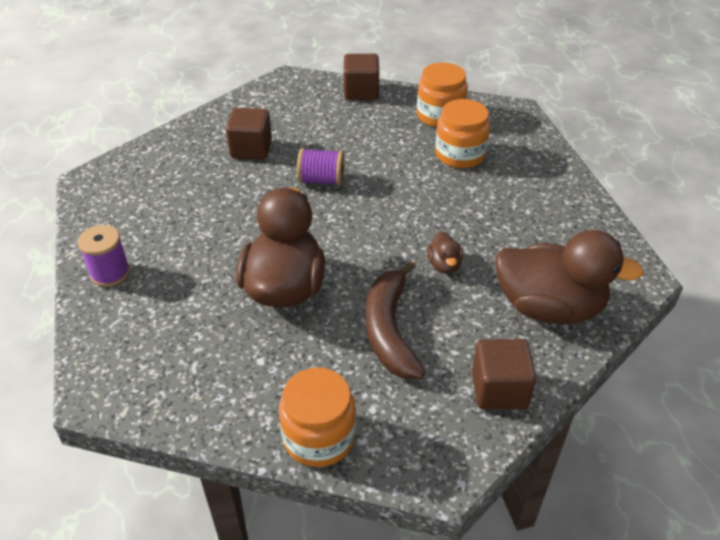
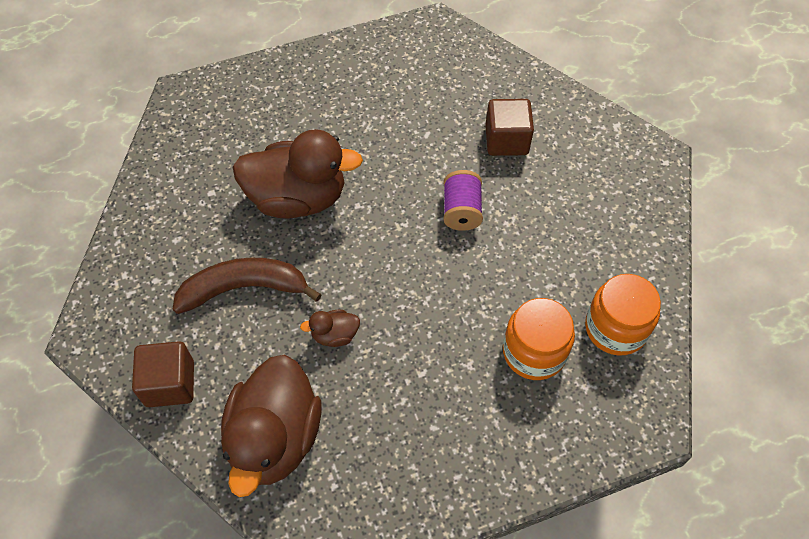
camera: 85 degrees right, 15 degrees up
(110, 273) = (311, 70): purple spool -> none
(319, 437) = (130, 243): orange jar -> none
(361, 91) = (649, 235): brown cube -> none

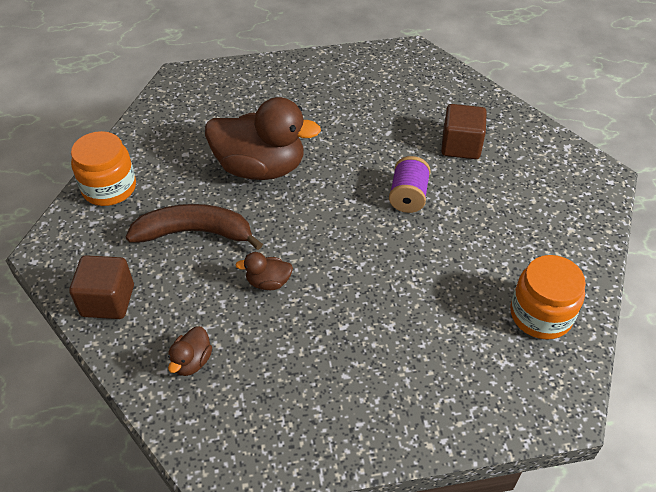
camera: 10 degrees right, 10 degrees down
(275, 438) = (192, 361): brown duck -> brown duck, size x0.43
(534, 352) = (456, 324): orange jar -> orange jar (109, 188)

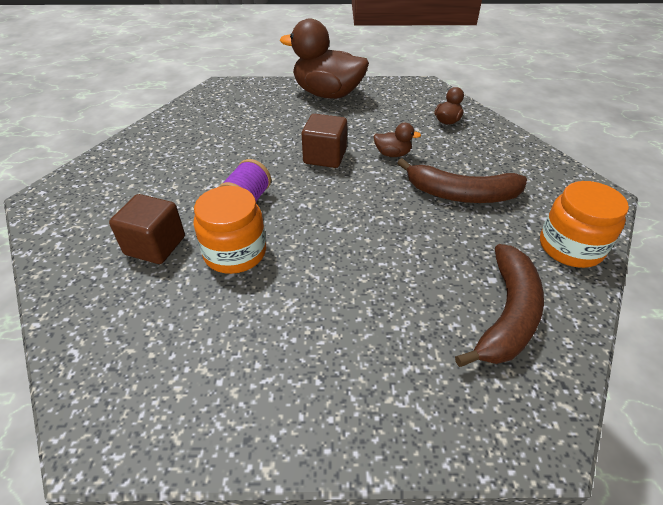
camera: 170 degrees left, 5 degrees down
(108, 301) = (523, 156): brown cube -> brown cube (325, 157)
(181, 131) = (507, 314): none -> brown banana
(260, 168) = (396, 249): brown duck -> brown duck (327, 94)
(540, 315) = (197, 118): orange jar -> orange jar (235, 252)

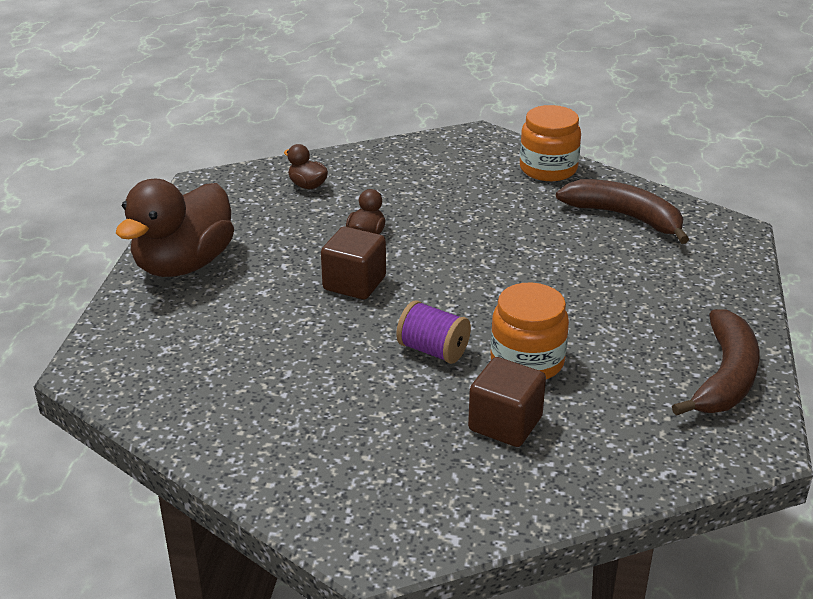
camera: 80 degrees left, 10 degrees down
(461, 194) = (458, 205): brown banana -> brown banana (725, 377)

